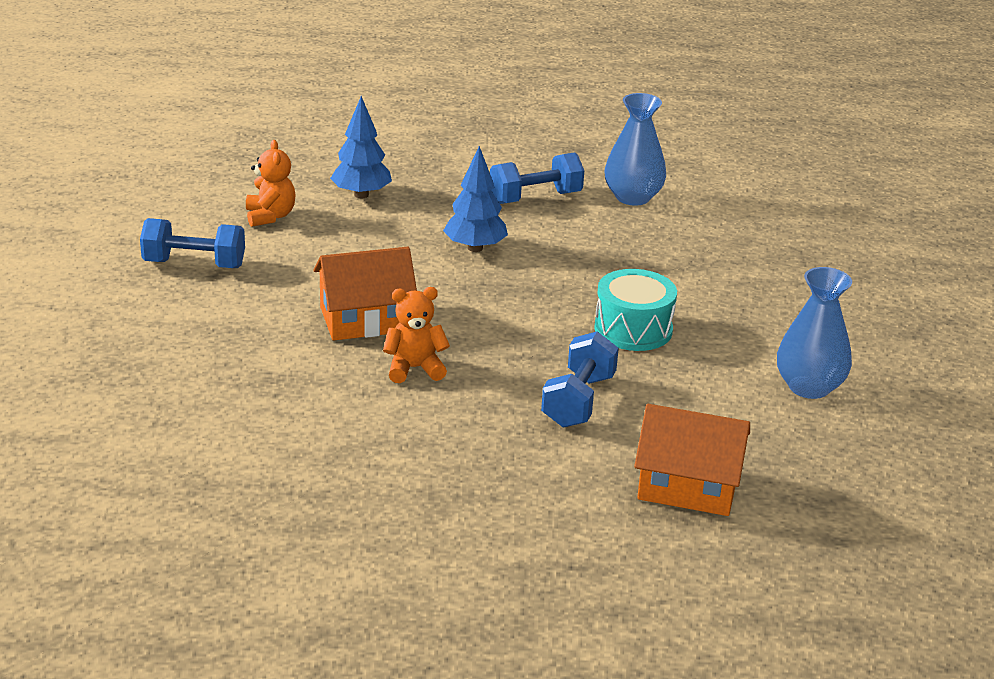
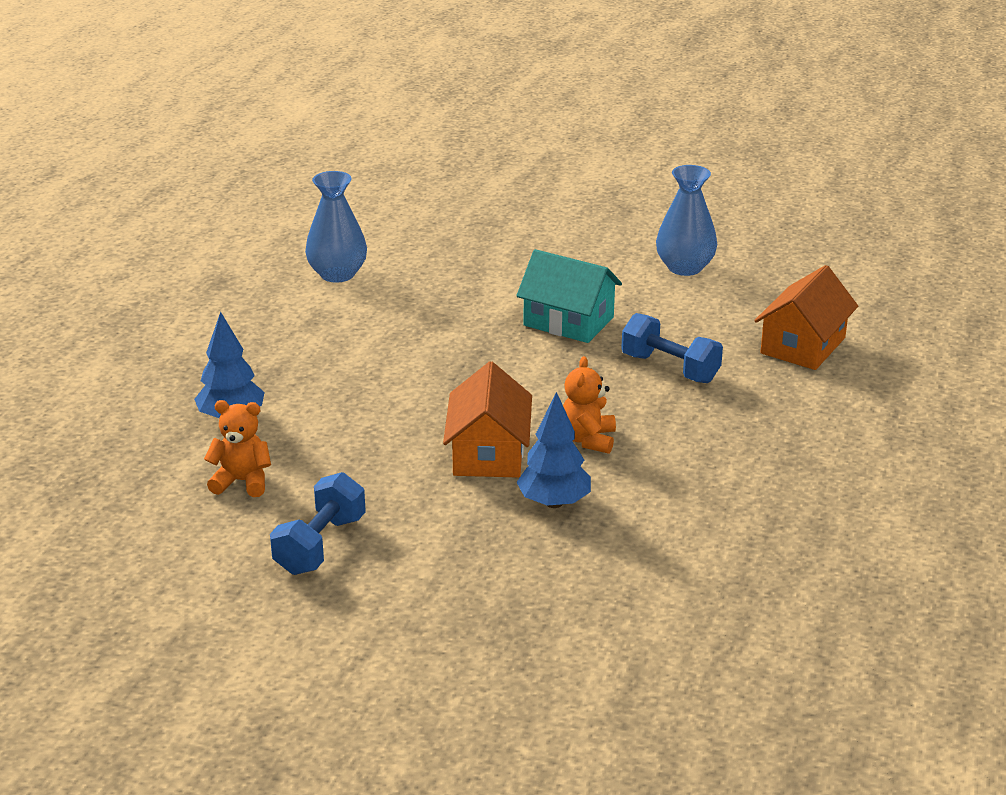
camera: 70 degrees left, 0 degrees up
(475, 248) = (385, 371): blue tree -> blue tree (554, 502)
(535, 198) = (306, 322): blue dumbbell -> none
(633, 329) = (568, 321): turquoise drum -> turquoise house

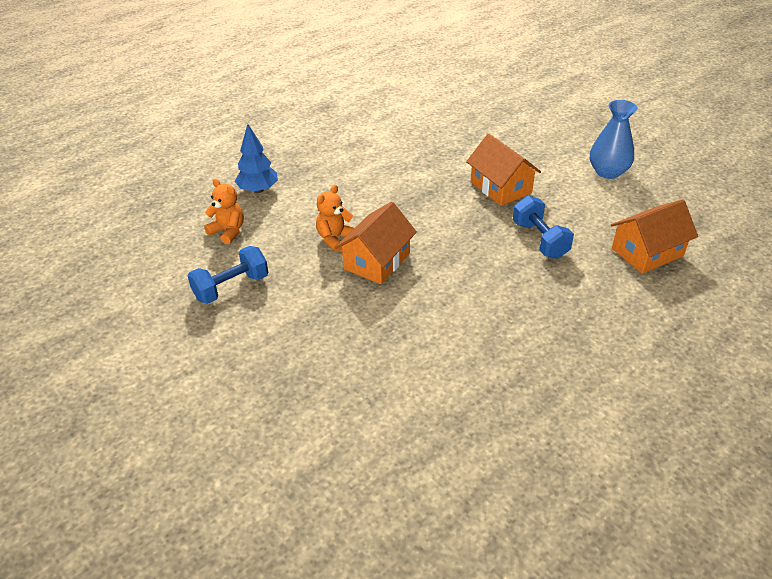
camera: 30 degrees right, 10 degrees up
(337, 274) = (391, 119): blue vase -> none
(554, 502) = (387, 310): blue tree -> none
(568, 321) = (500, 187): turquoise house -> orange house
(588, 439) = (445, 273): orange teddy bear -> orange teddy bear (335, 239)

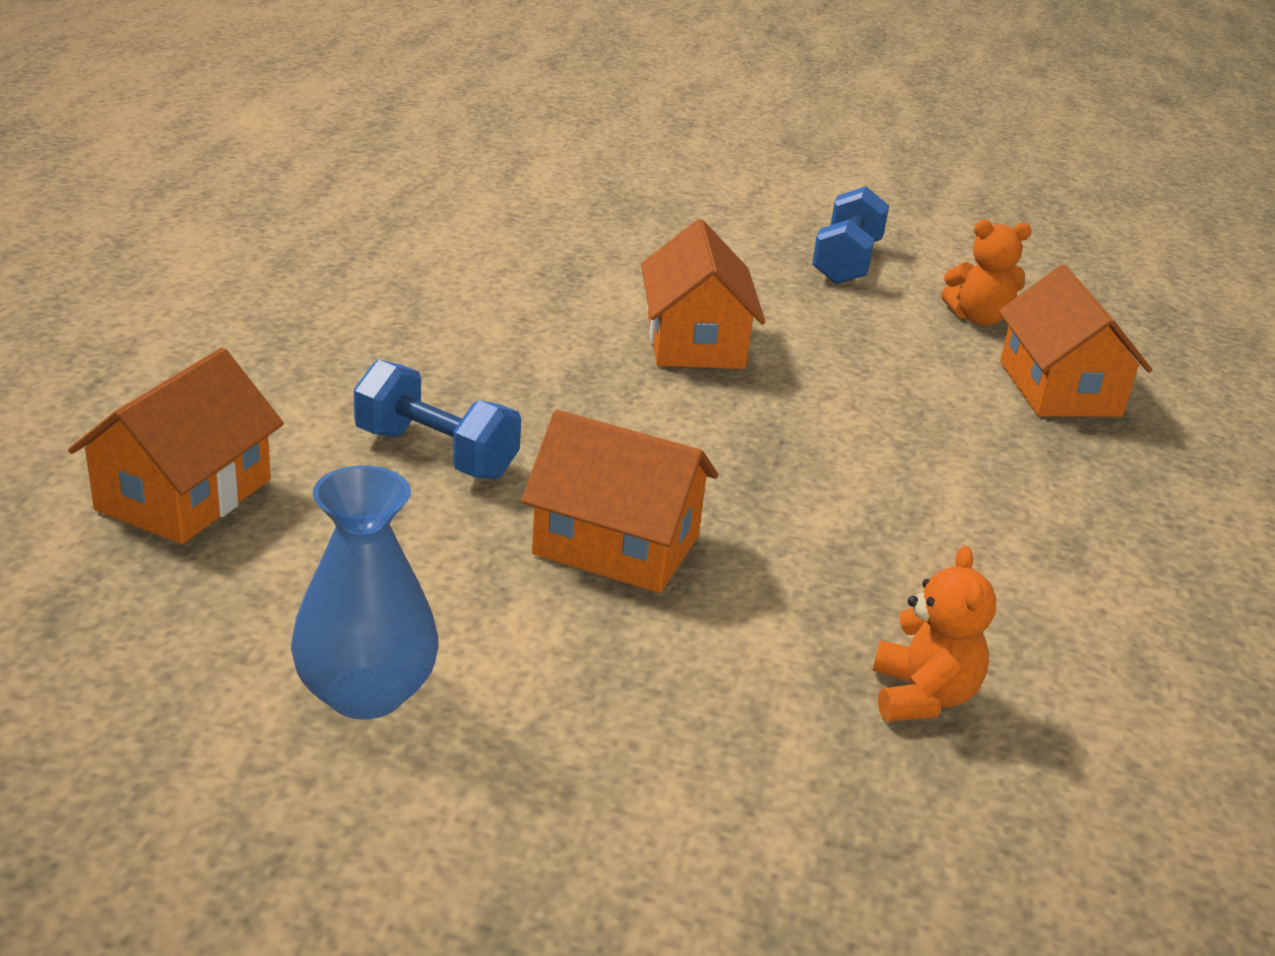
camera: 140 degrees right, 10 degrees down
(258, 190) = (1059, 389): blue tree -> orange house
(335, 239) = (805, 353): orange teddy bear -> orange teddy bear (922, 696)

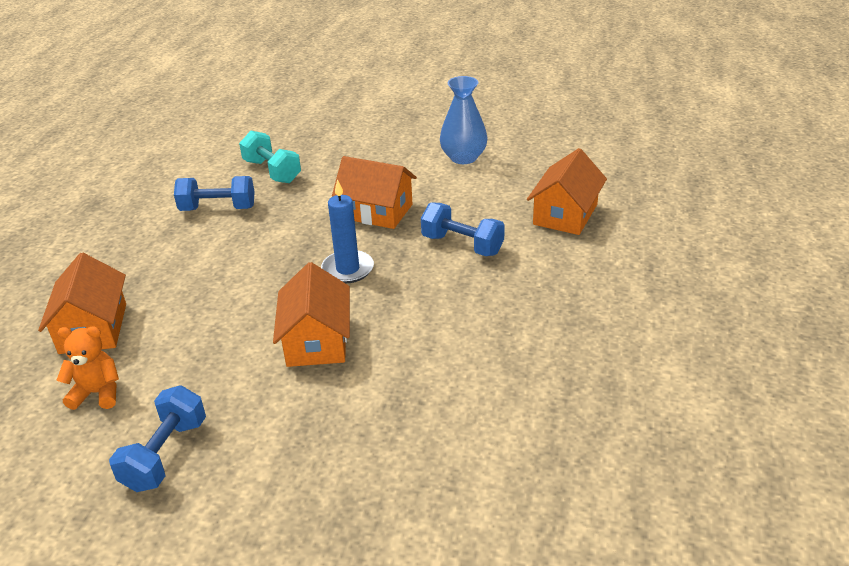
camera: 175 degrees left, 5 degrees up
(664, 432) = (348, 269): none -> blue candle
(922, 696) = (272, 171): orange teddy bear -> turquoise dumbbell
(1000, 590) = (218, 208): none -> blue dumbbell

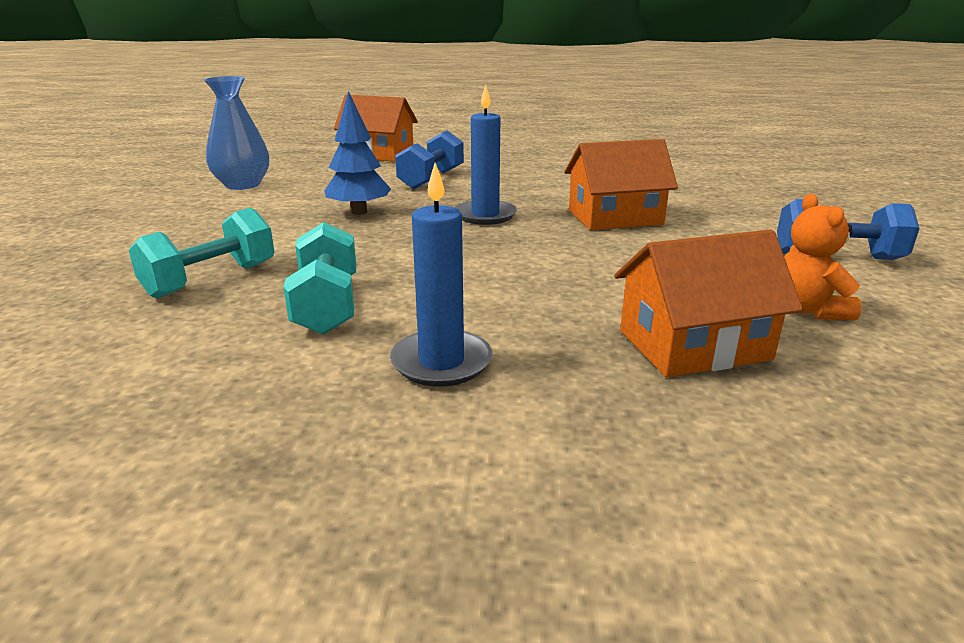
camera: 100 degrees left, 10 degrees down
(135, 243) = (441, 362): none -> blue candle
(218, 208) = (327, 305): blue dumbbell -> turquoise dumbbell
(377, 211) = (359, 212): orange house -> blue tree

